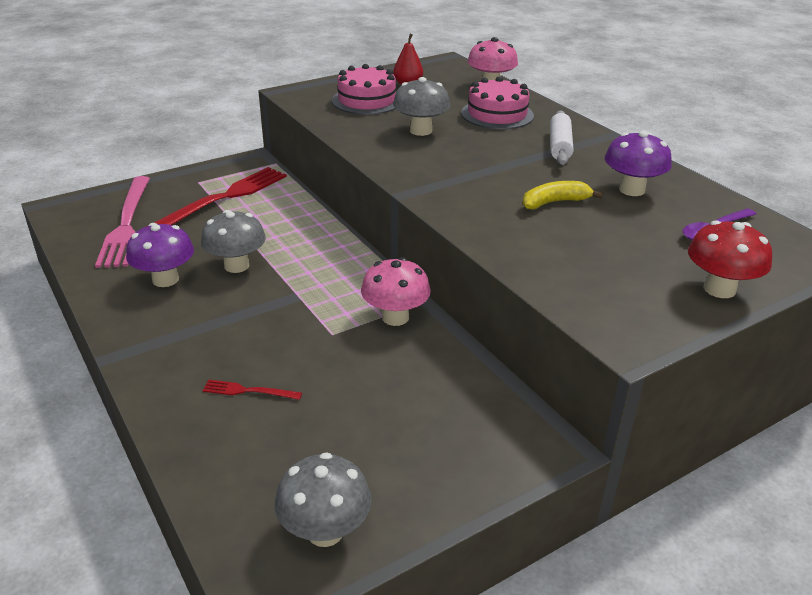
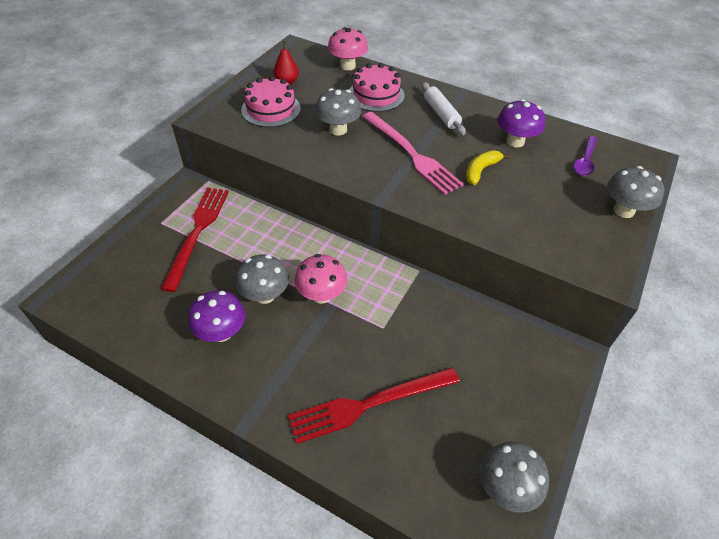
camera: 30 degrees left, 15 degrees up
(126, 224) = (139, 290): pink fork -> pink fork (411, 154)
(248, 391) = (369, 404): red fork -> red fork, size x2.32
(395, 317) = (411, 294): pink mushroom -> pink mushroom (321, 295)
(719, 289) = (623, 210): red mushroom -> grey mushroom

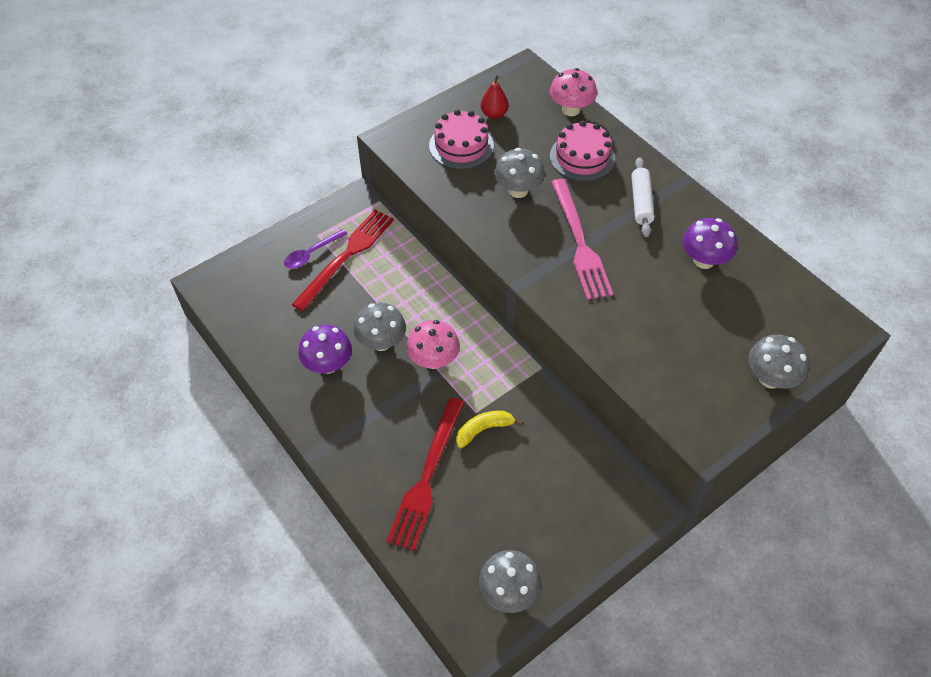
camera: 25 degrees right, 5 degrees up
(369, 404) = (427, 476): red fork -> red fork turned 75 degrees counterclockwise
(480, 170) = (642, 284): yellow banana -> yellow banana (483, 430)
(585, 161) = (768, 308): purple spoon -> purple spoon (311, 253)

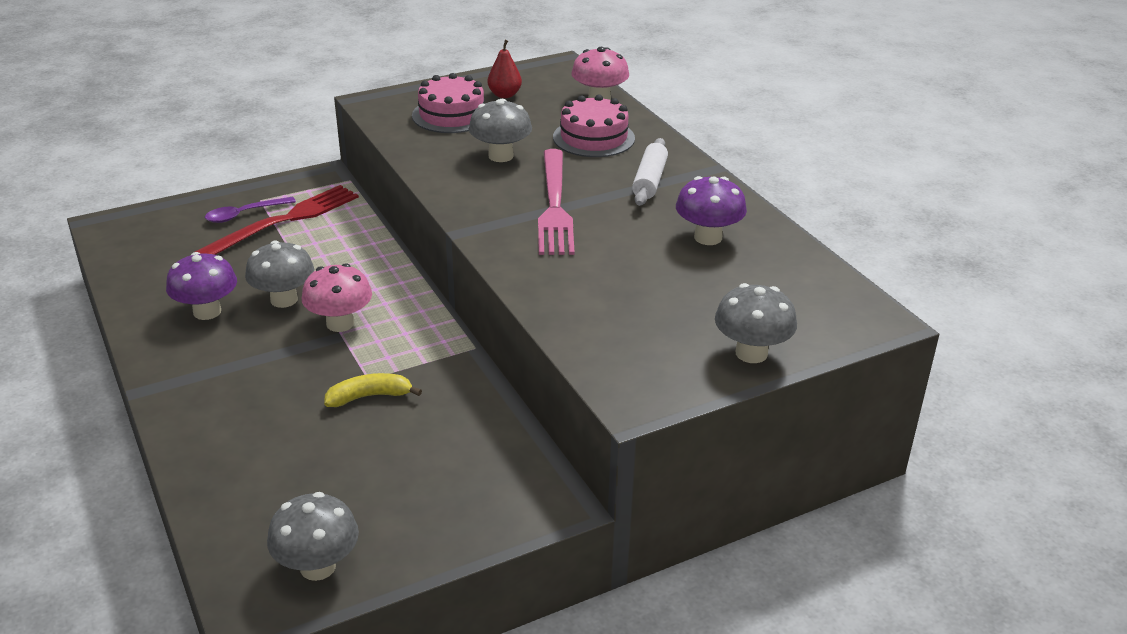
camera: 10 degrees right, 20 degrees down
(427, 476) = (271, 432): red fork -> none

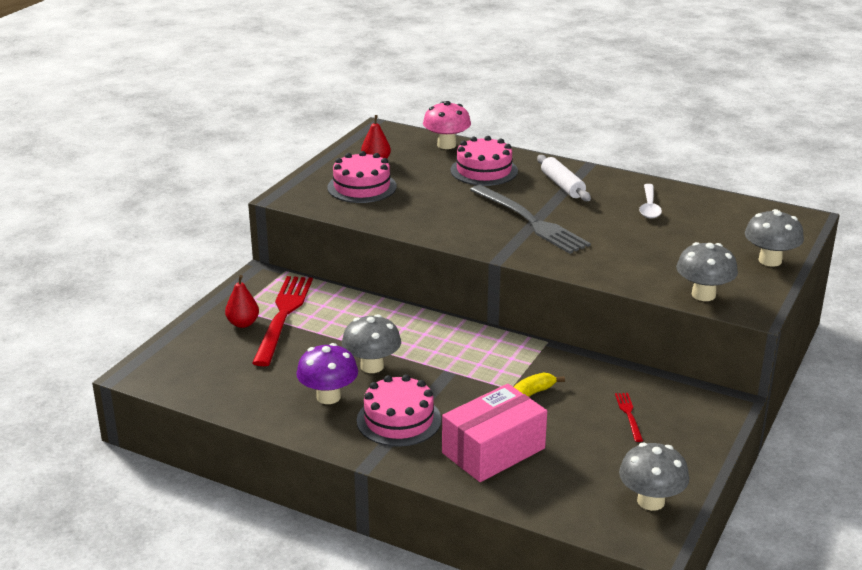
camera: 35 degrees left, 5 degrees down
(228, 361) = (399, 420): none -> pink cake
(244, 214) = (243, 323): purple spoon -> red pear
(259, 433) = (493, 450): none -> pink box
(340, 323) = (437, 364): pink mushroom -> none
(437, 463) = (629, 415): none -> red fork
(501, 156) = (443, 202): grey mushroom -> grey mushroom (703, 295)
(554, 205) = (530, 221): pink fork -> grey fork
(708, 237) = (649, 207): purple mushroom -> white spoon

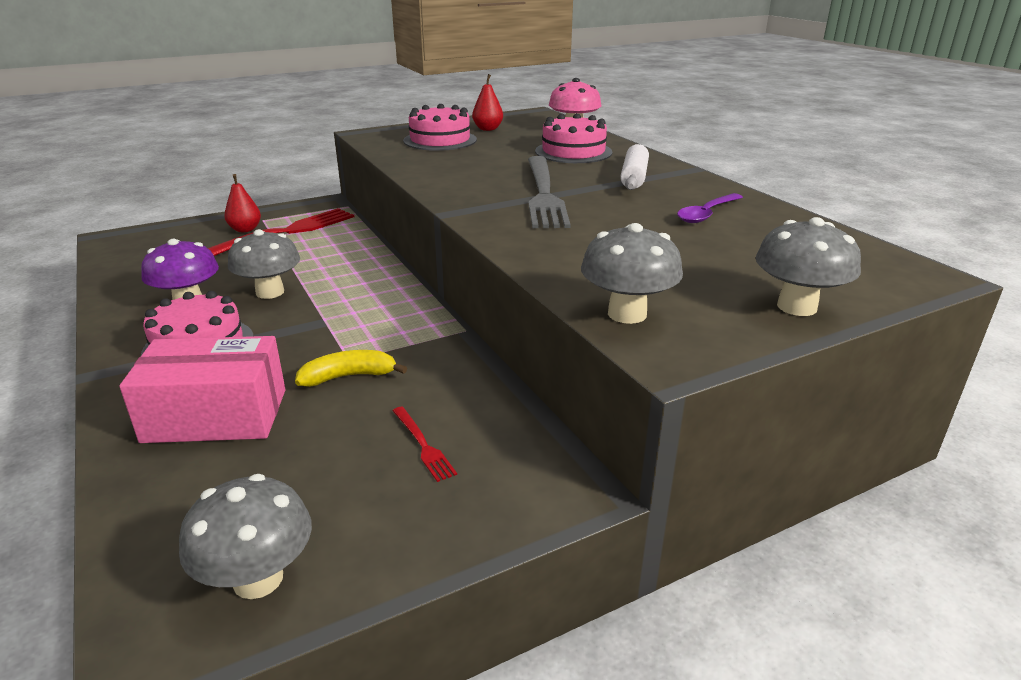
camera: 35 degrees right, 0 degrees up
(629, 415) = (423, 445): red fork -> red fork turned 120 degrees clockwise
(649, 207) = (706, 214): white spoon -> purple spoon

